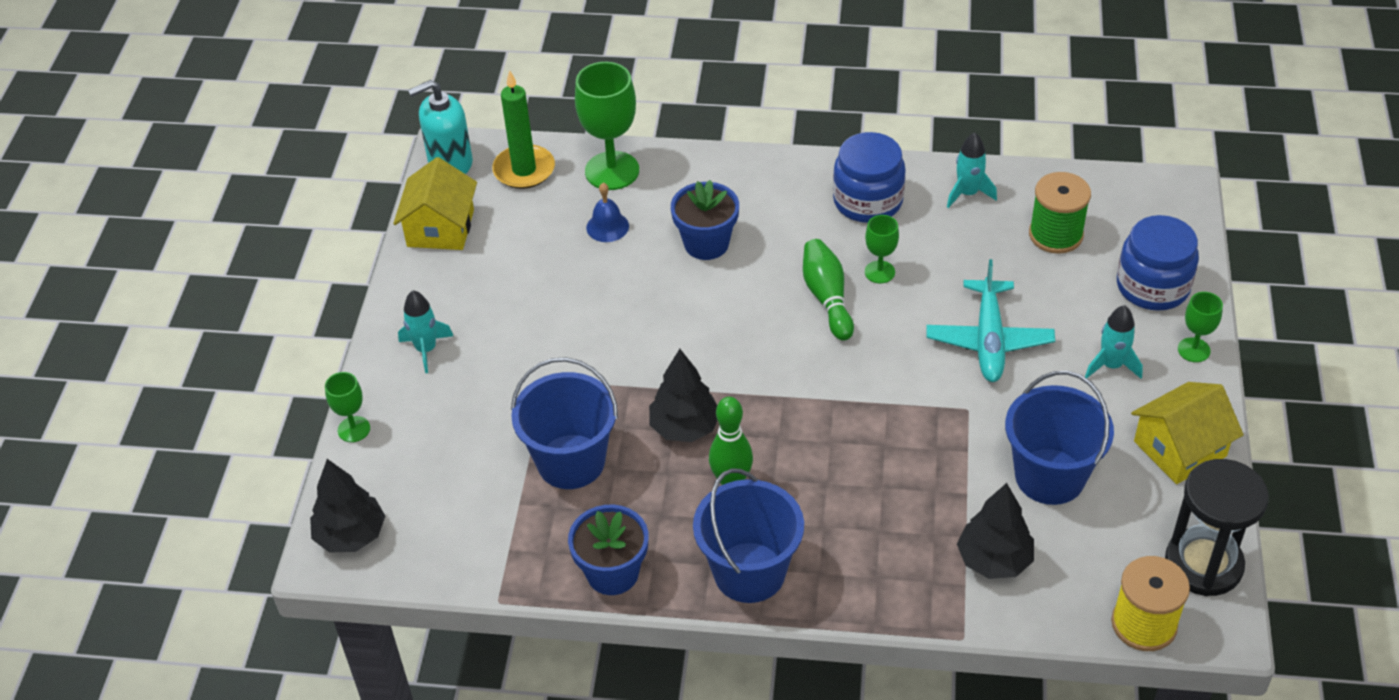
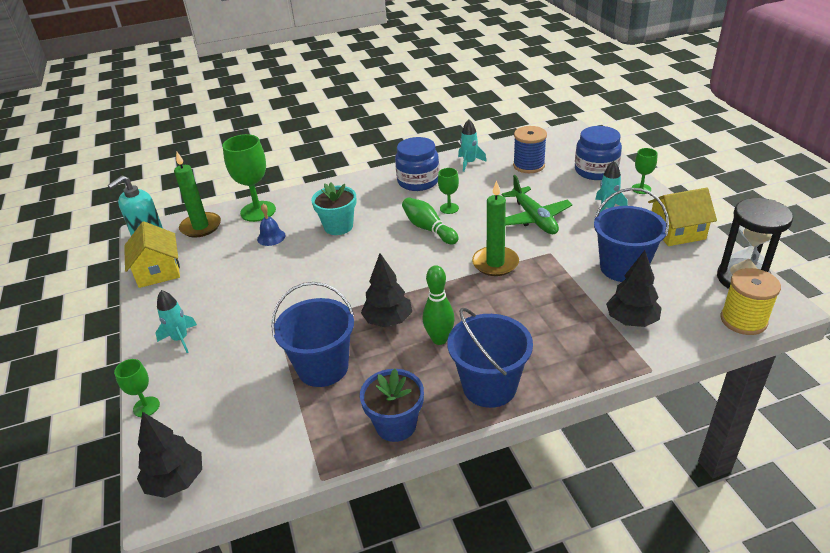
camera: 25 degrees left, 10 degrees down
(706, 244) = (338, 226): blue flower pot -> turquoise flower pot
(879, 395) = (495, 263): none -> green candle
(989, 340) = (534, 218): turquoise plane -> green plane
(1055, 235) = (529, 165): green spool -> blue spool
(1179, 449) = (677, 231): yellow house -> yellow house turned 45 degrees clockwise

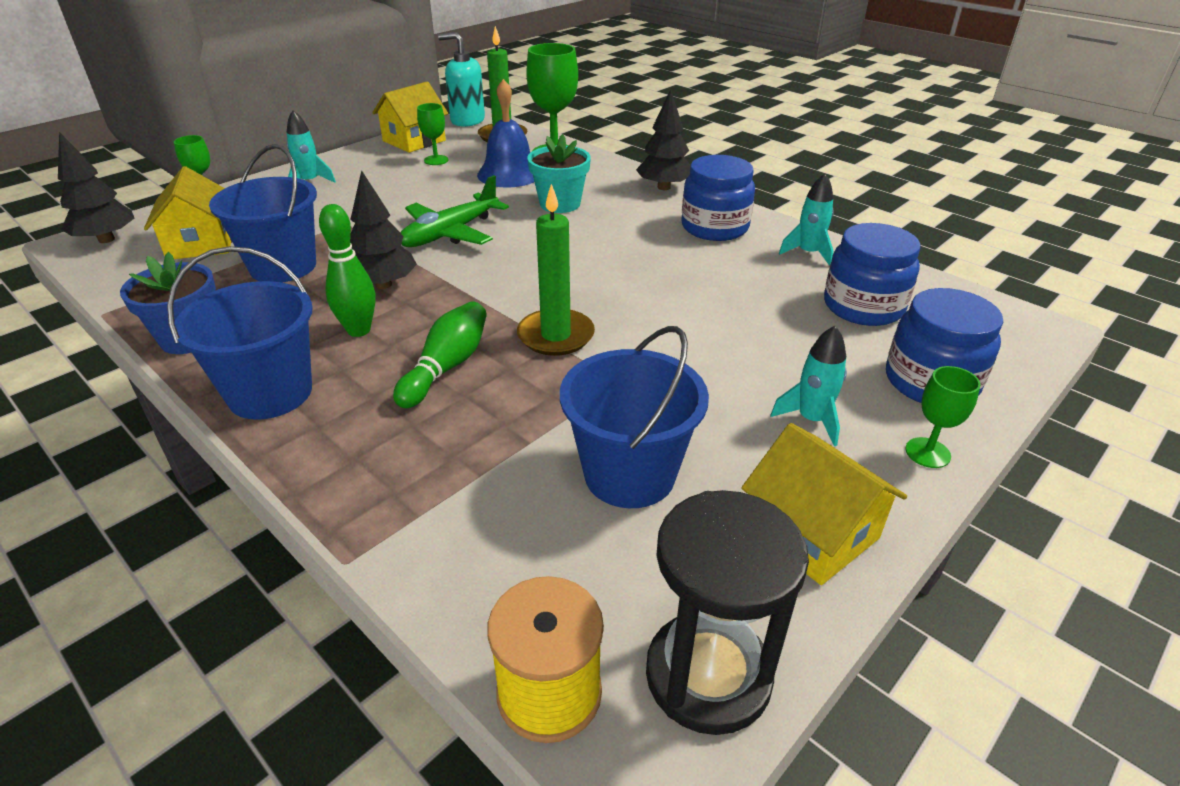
camera: 60 degrees right, 0 degrees up
(241, 413) = (201, 243): none -> yellow house
(271, 237) = (509, 174): blue bell -> blue bell, size x1.78
(428, 229) = (603, 263): green bowling pin -> green bowling pin (446, 367)
(449, 208) = (667, 266): green goblet -> green goblet (436, 160)
(529, 165) = (863, 306): blue spool -> blue jar
(534, 218) = (705, 345): green plane -> green plane (450, 233)
(631, 320) = (475, 512): black tree -> black tree (663, 187)

